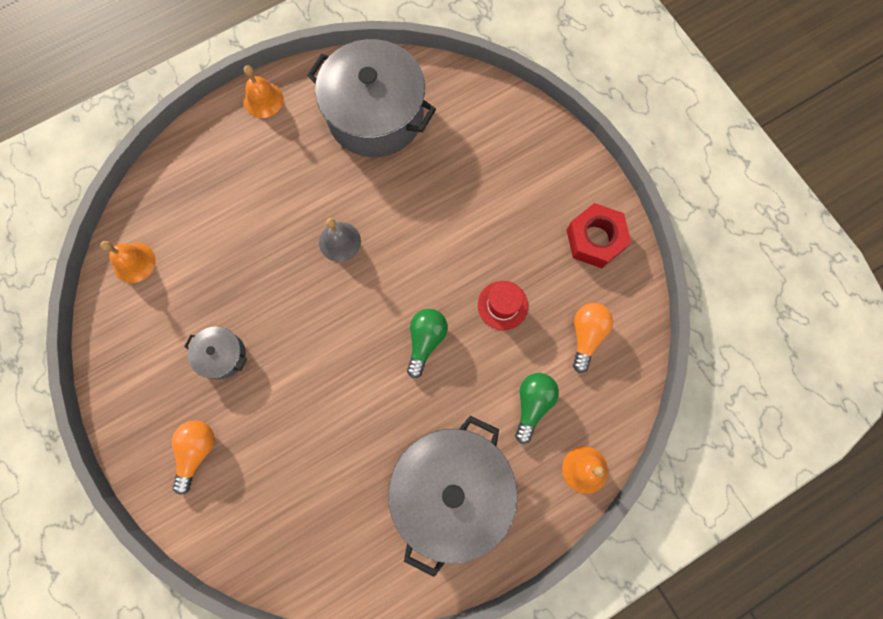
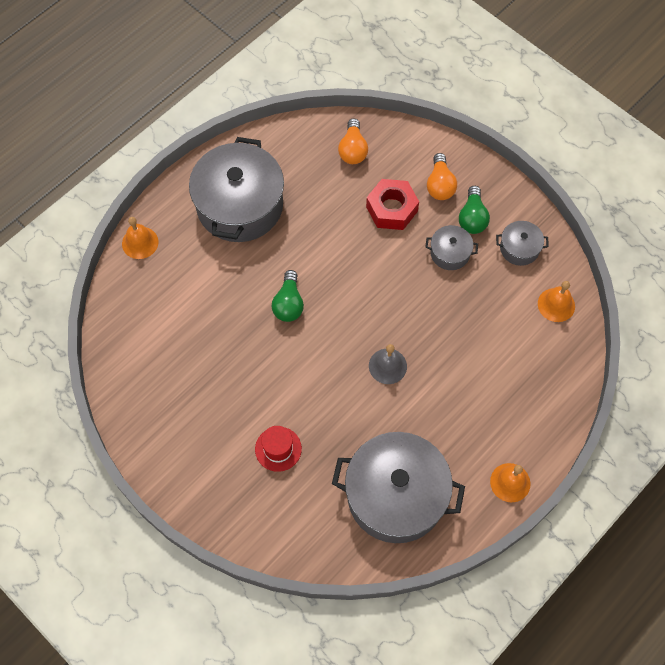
camera: 165 degrees right, 10 degrees down
(141, 340) = (519, 248): none -> grey pot
(502, 305) = (230, 348): red hat -> red hat (278, 449)
(532, 404) = (189, 278): green light bulb -> green light bulb (472, 218)
(586, 335) = (154, 341): orange light bulb -> orange light bulb (353, 150)
(595, 239) = (158, 425): red nut -> red nut (391, 209)

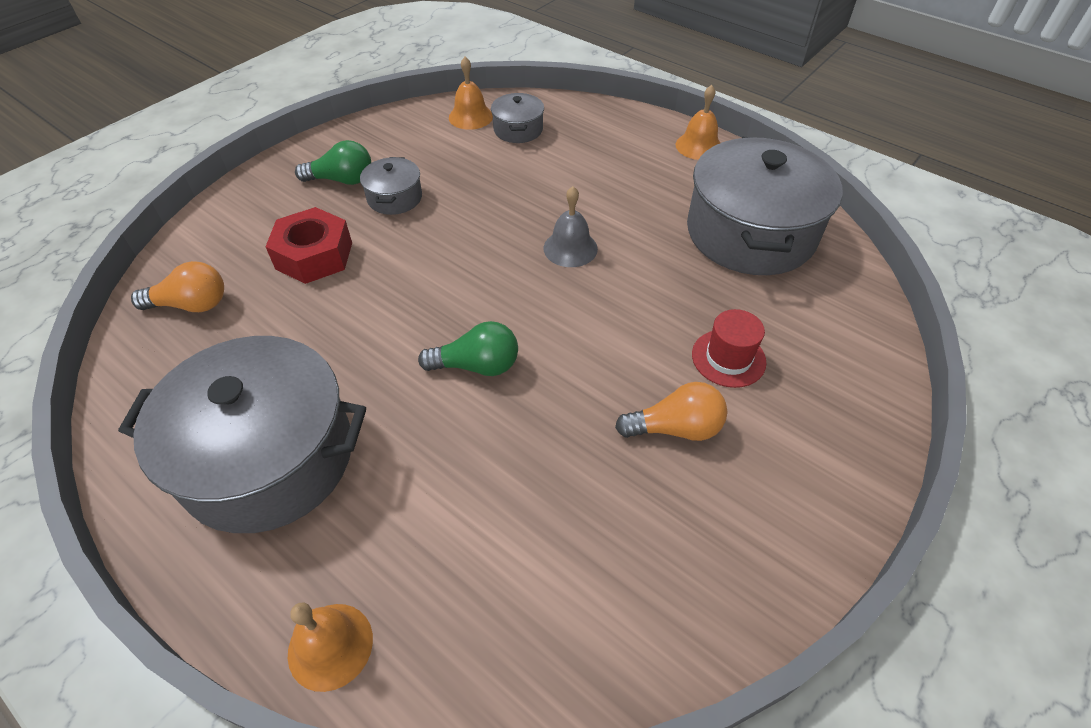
camera: 95 degrees left, 15 degrees down
(440, 185) = (283, 210): orange light bulb -> orange light bulb (675, 428)
(519, 248) = (392, 142): grey pot -> grey pot (518, 130)

